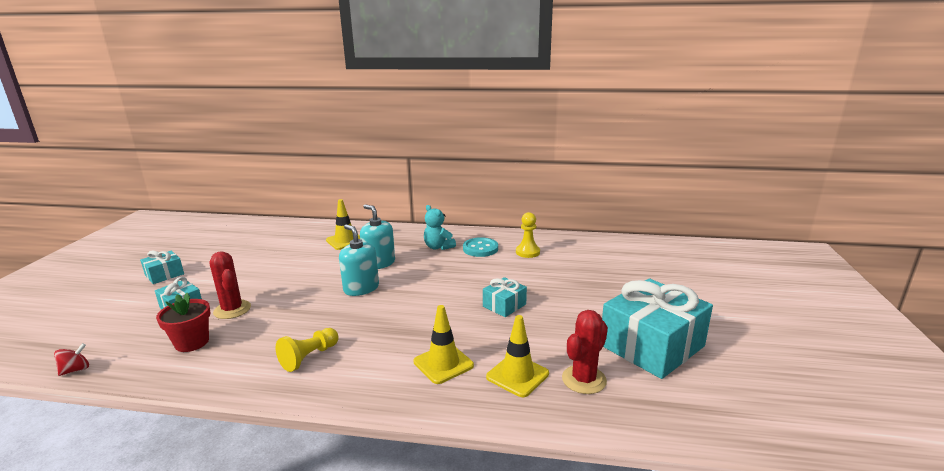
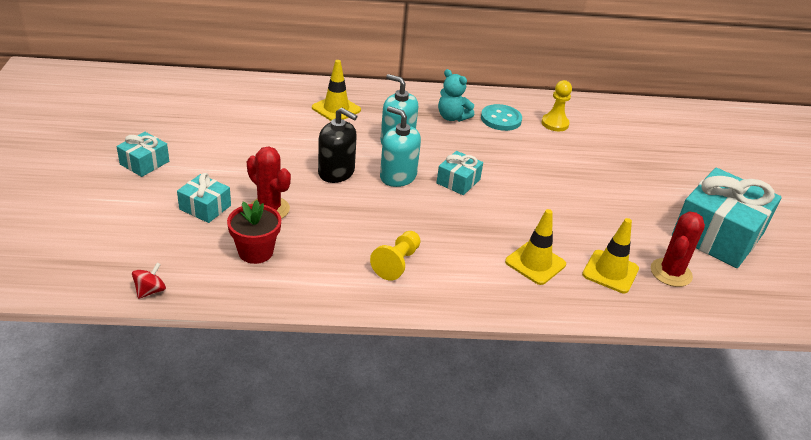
camera: 15 degrees left, 15 degrees up
(311, 284) = (336, 172): none -> black soap dispenser
(504, 305) = (562, 194): turquoise gift -> turquoise gift (458, 181)

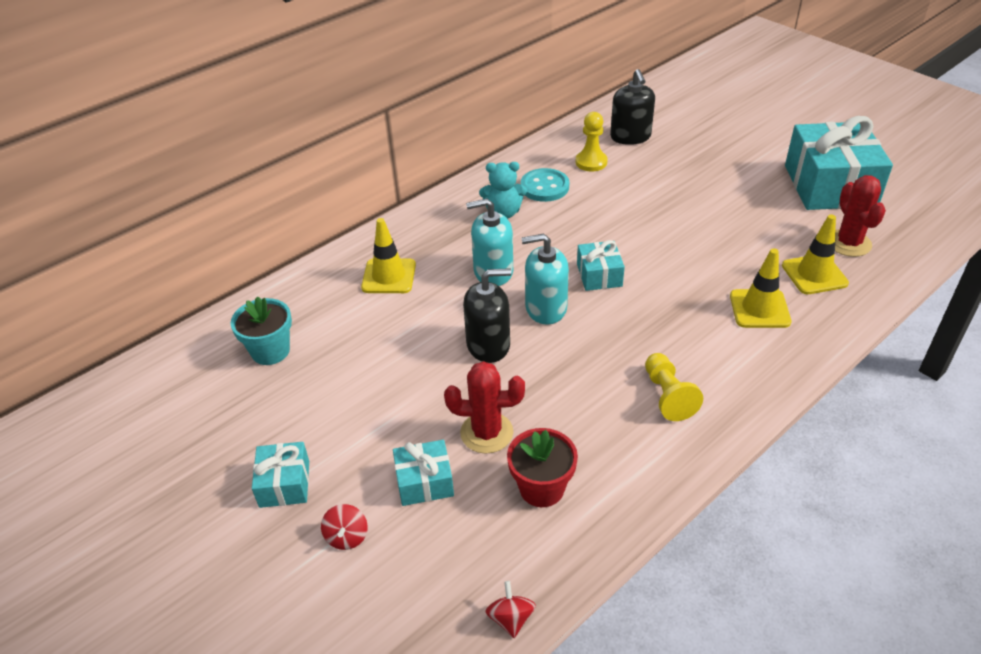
camera: 35 degrees left, 5 degrees up
(136, 203) = (347, 536): none -> red spinning top
(225, 105) = (270, 351): none -> turquoise flower pot
(608, 125) = (630, 137): none -> black soap dispenser

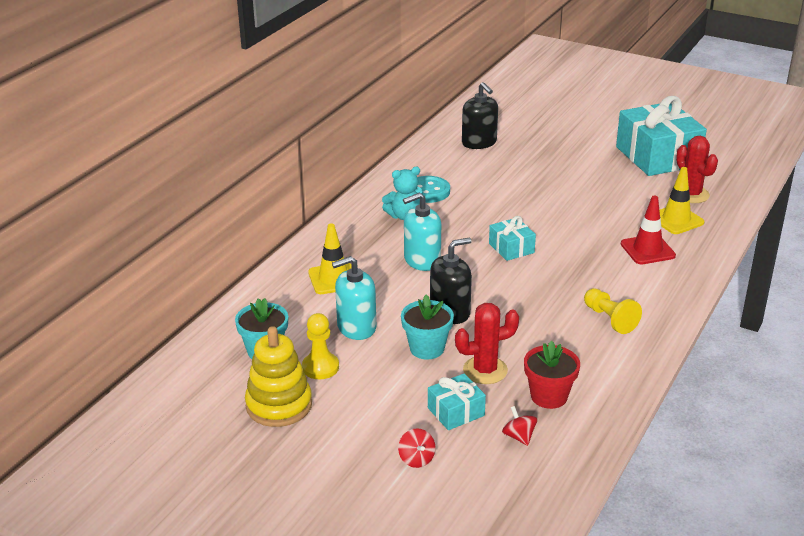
camera: 20 degrees left, 10 degrees down
(245, 424) = (279, 405): none -> yellow stacking toy
(284, 484) = (342, 437): turquoise gift -> none
(438, 387) = (427, 348): none -> turquoise flower pot
(511, 618) = (573, 478): red spinning top -> red spinning top (519, 436)
(545, 308) = (481, 278): turquoise soap dispenser -> turquoise soap dispenser (356, 327)
(591, 162) = (457, 167): yellow pawn -> yellow pawn (320, 367)
(759, 309) = (647, 250): yellow traffic cone -> red traffic cone

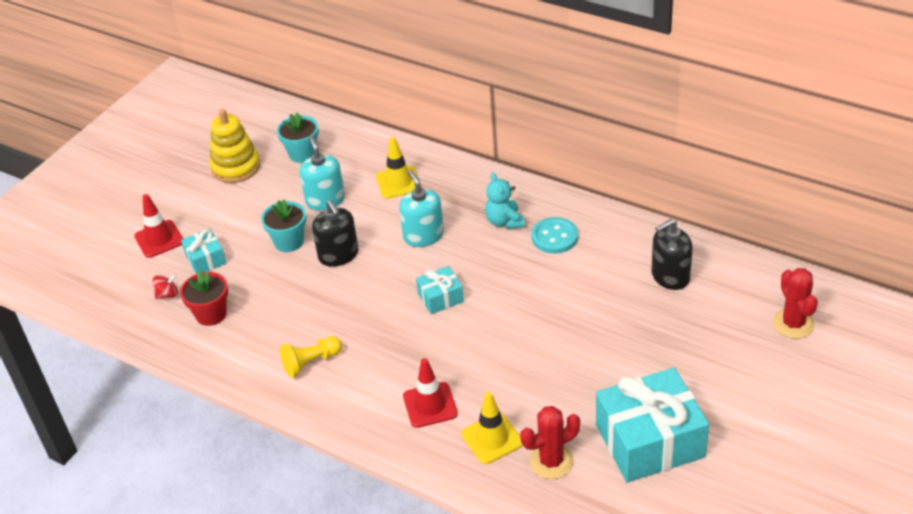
camera: 95 degrees right, 10 degrees up
(320, 367) = (276, 184): yellow pawn -> none
(416, 459) = (159, 239): red spinning top -> red traffic cone
(485, 370) = (253, 276): red cactus -> red cactus (793, 324)

